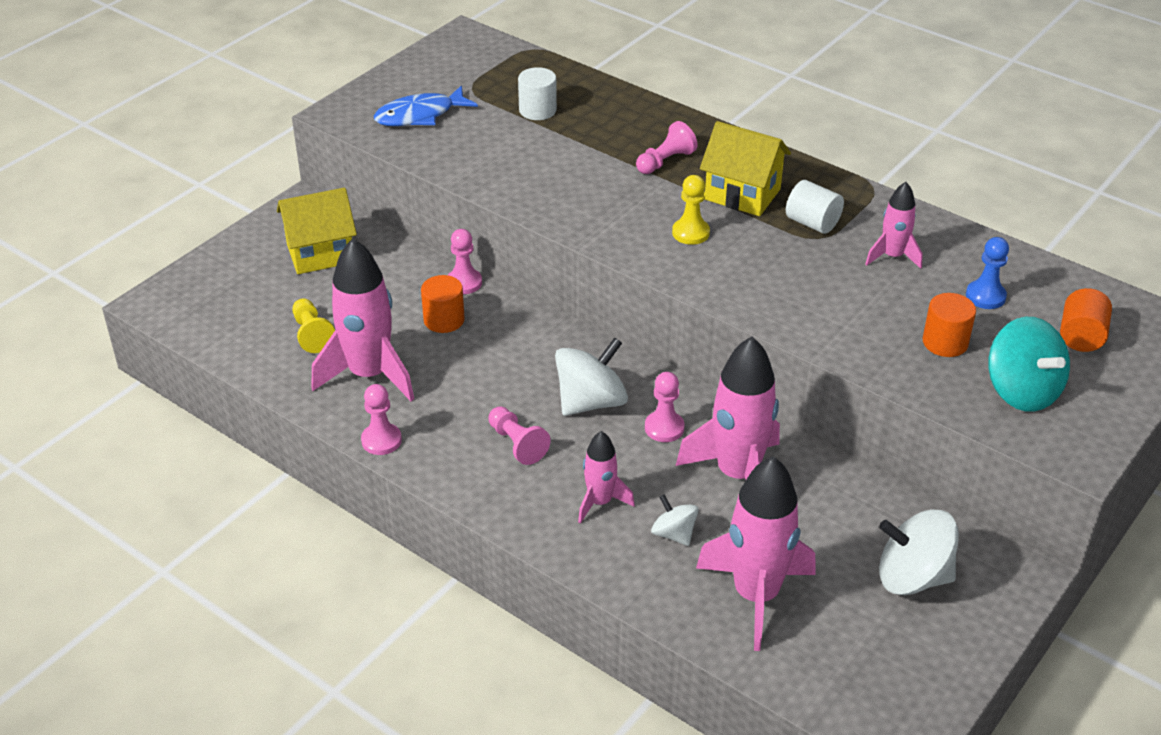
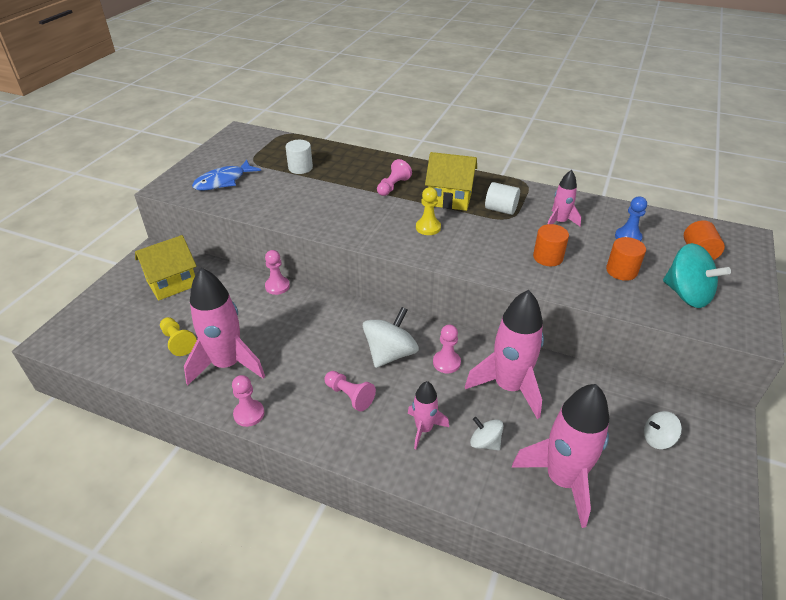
camera: 15 degrees left, 0 degrees up
(444, 320) = (270, 314): orange cylinder -> orange cylinder (548, 257)
(912, 577) = (657, 439): white spinning top -> white spinning top, size x0.56

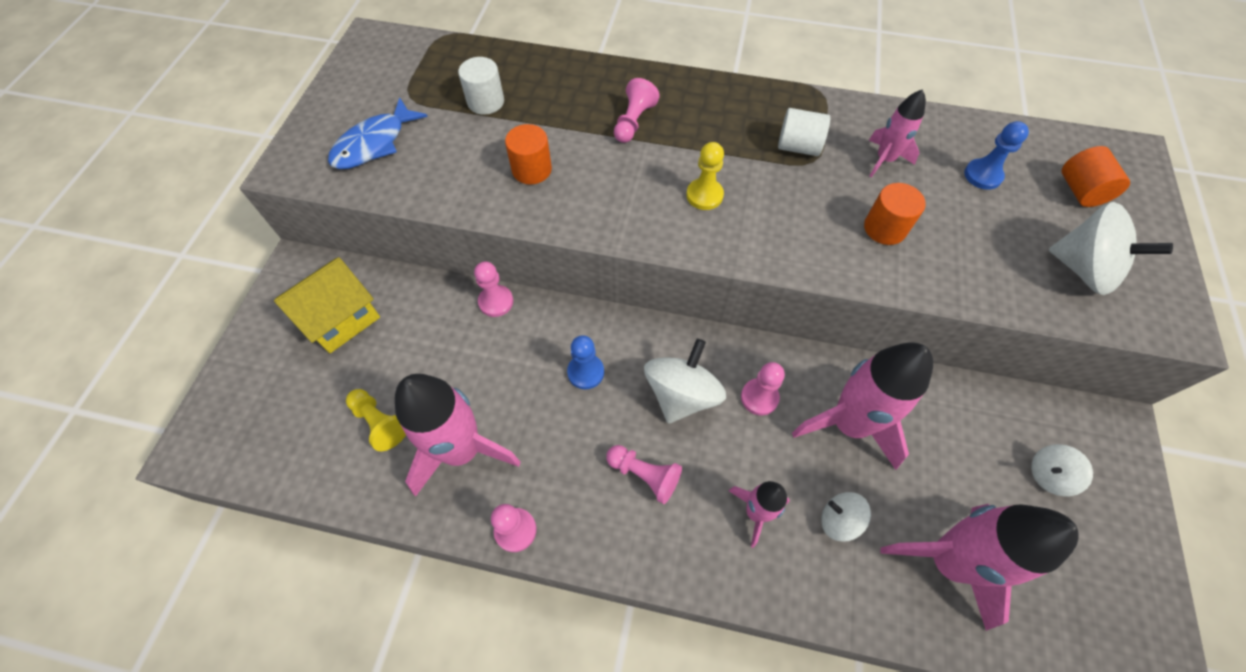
camera: 10 degrees left, 20 degrees up
(326, 332) = (585, 372): none -> blue pawn
(449, 199) = (721, 136): yellow house -> none
(621, 271) = (988, 239): orange cylinder -> orange cylinder (531, 169)
(686, 294) = (1082, 269): turquoise spinning top -> white spinning top

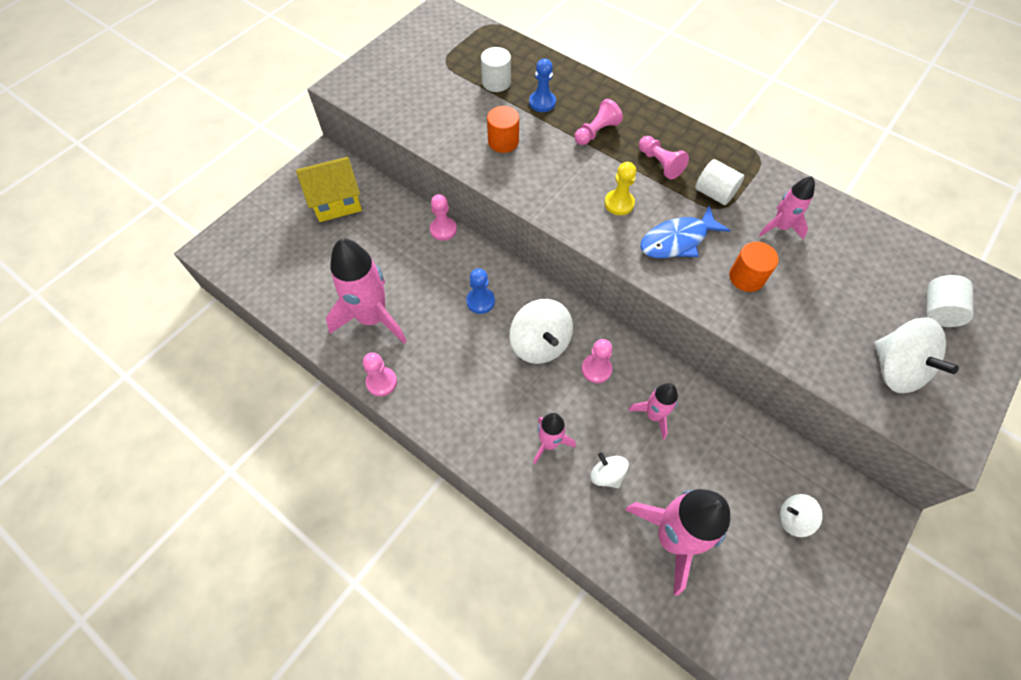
camera: 25 degrees right, 0 degrees up
(374, 144) = (405, 87): blue fish -> blue fish (677, 240)
(380, 423) = (329, 279): yellow pawn -> none
(644, 475) = (485, 385): pink pawn -> pink pawn (660, 163)
(681, 394) = (540, 344): white spinning top -> white spinning top turned 105 degrees clockwise
(849, 424) = (654, 415): pink rocket -> pink rocket, size x0.54
(982, 175) = (857, 268): blue pawn -> blue pawn (542, 102)
(1080, 191) = (938, 310): orange cylinder -> white cylinder

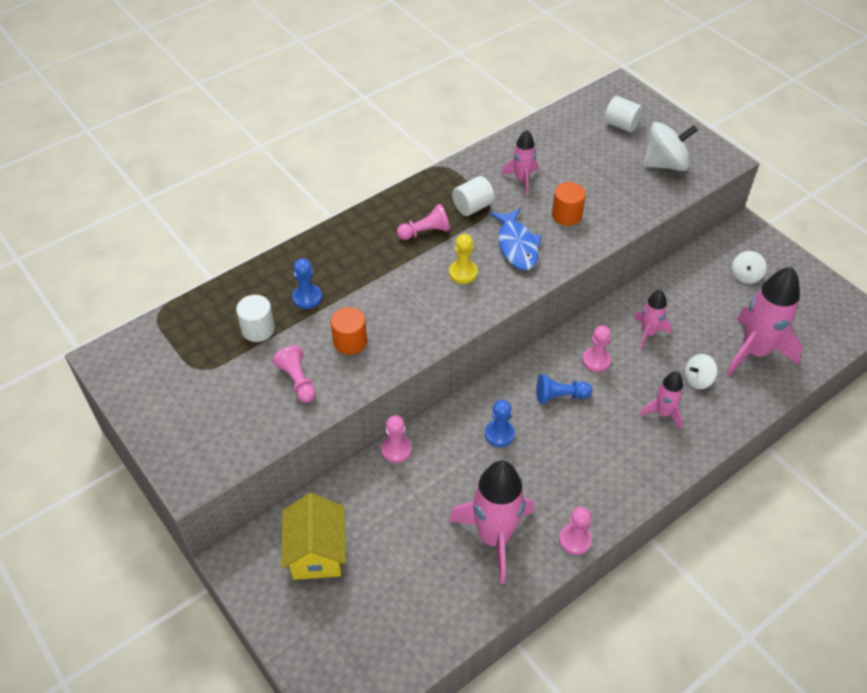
camera: 75 degrees left, 10 degrees down
(540, 344) = (560, 396): white spinning top -> blue pawn
(596, 132) = (367, 266): pink pawn -> pink pawn (297, 381)

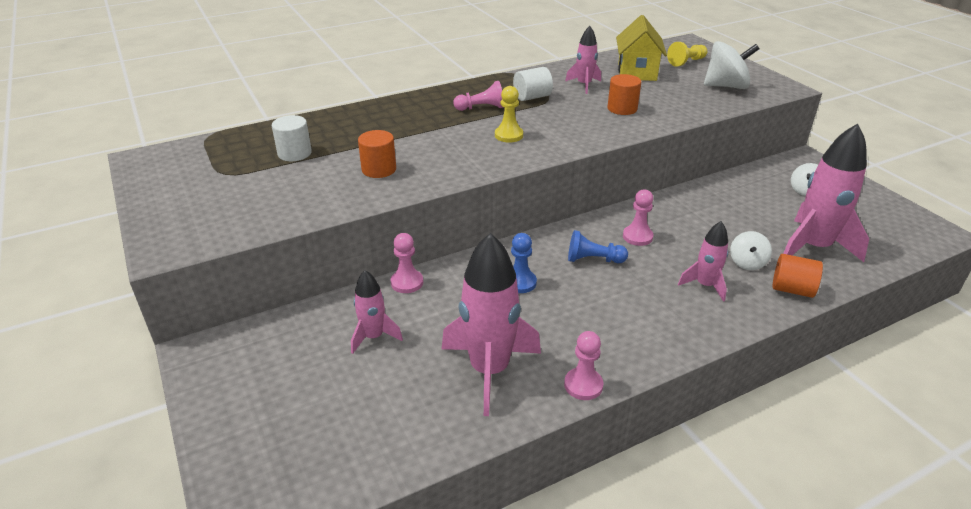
camera: 10 degrees right, 15 degrees down
(297, 381) = (314, 190): pink pawn -> none
(307, 297) = (351, 138): blue pawn -> none
(317, 553) = (287, 359): yellow house -> yellow house (637, 72)
(517, 246) = (568, 123): blue fish -> none
(621, 125) = (686, 62): white cylinder -> yellow pawn
(648, 333) = (696, 222): pink rocket -> pink rocket (373, 337)
(697, 379) = (747, 262): white spinning top -> white spinning top turned 60 degrees counterclockwise
(737, 407) = (792, 289): none -> orange cylinder

